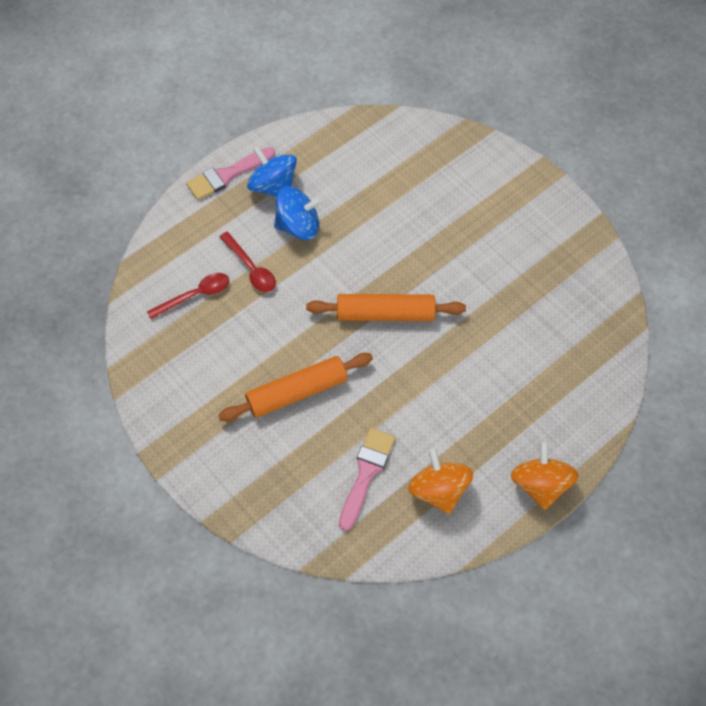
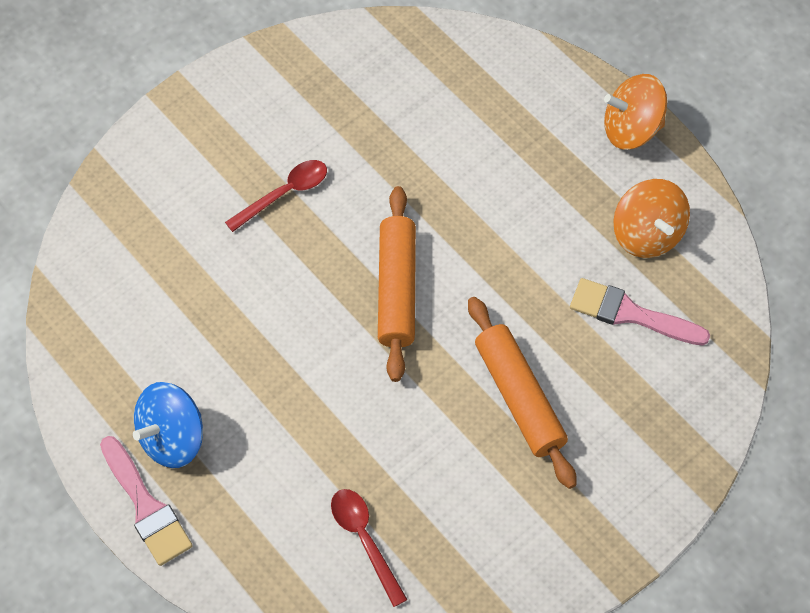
camera: 90 degrees left, 0 degrees up
(251, 268) = (319, 464): red spoon -> red spoon (284, 194)
(298, 226) = (247, 401): blue spinning top -> none
(438, 490) = (647, 234): orange spinning top -> orange spinning top turned 90 degrees counterclockwise

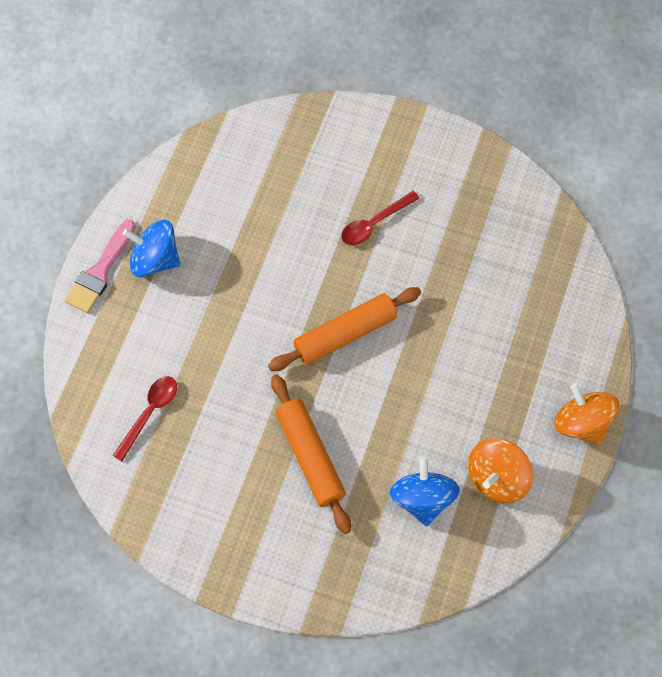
camera: 60 degrees right, 5 degrees up
(284, 194) = (374, 223): red spoon -> red spoon turned 120 degrees clockwise
(519, 397) = (310, 457): orange rolling pin -> orange rolling pin turned 60 degrees counterclockwise
(630, 314) = (422, 499): pink brush -> blue spinning top

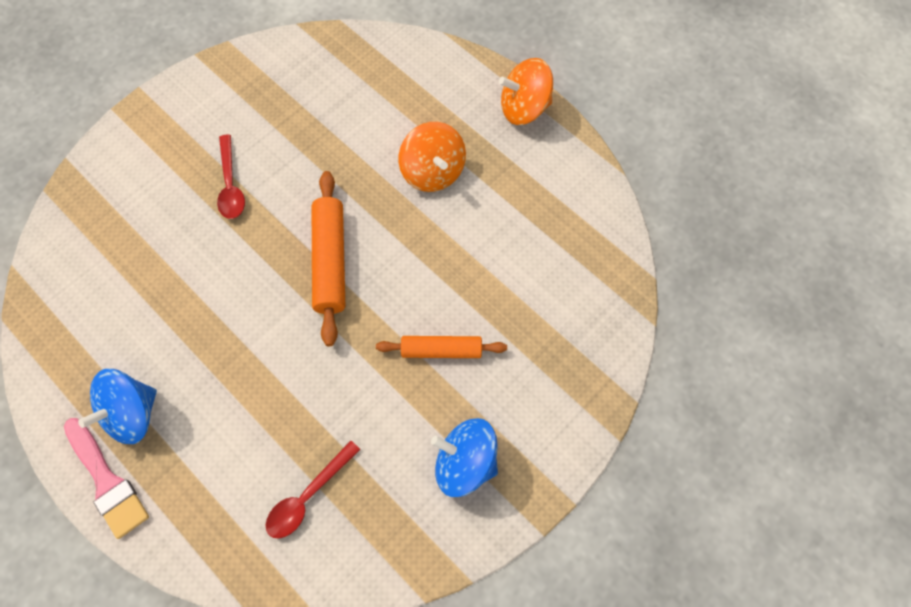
camera: 65 degrees left, 0 degrees up
(149, 413) = (308, 496): red spoon -> red spoon turned 105 degrees counterclockwise
(310, 457) = (441, 350): orange rolling pin -> orange rolling pin, size x0.66
(422, 499) = (534, 267): blue spinning top -> blue spinning top (465, 463)
(497, 478) = (543, 196): orange spinning top -> orange spinning top (433, 172)

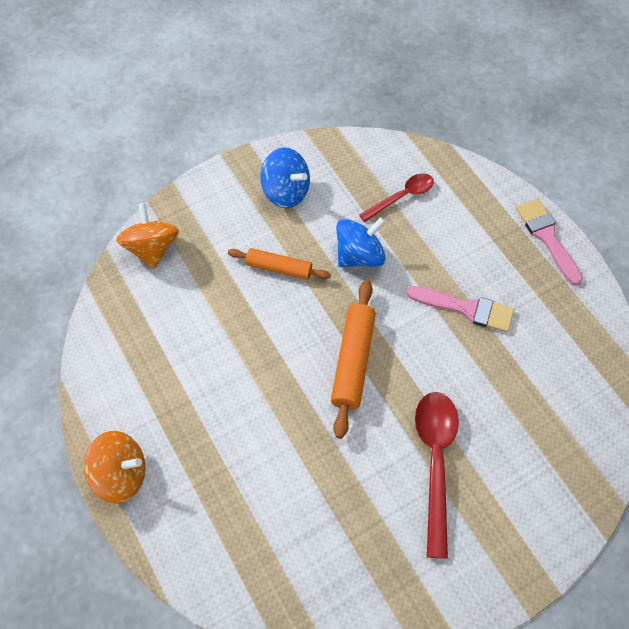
camera: 165 degrees left, 5 degrees down
(132, 414) = (530, 278): blue spinning top -> blue spinning top (359, 255)
(209, 354) = (466, 309): none -> pink brush
(230, 185) = (435, 462): red spoon -> red spoon, size x1.63
(433, 172) = (236, 426): orange spinning top -> orange spinning top (152, 248)

